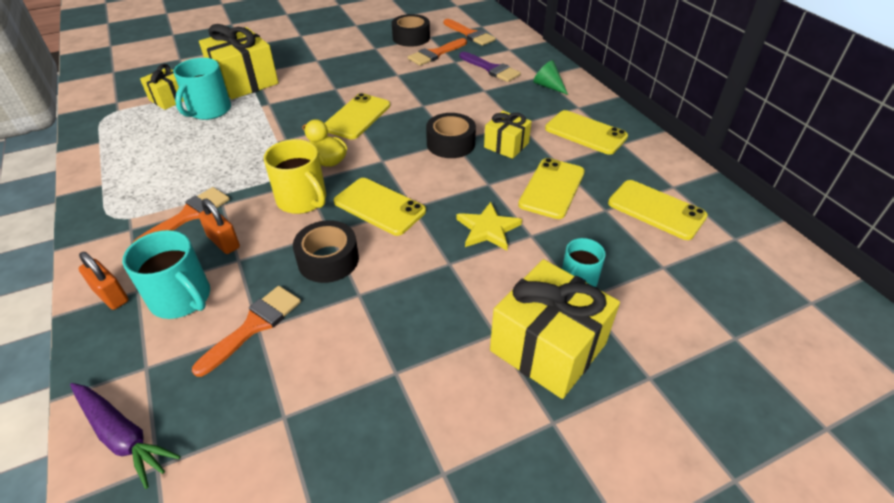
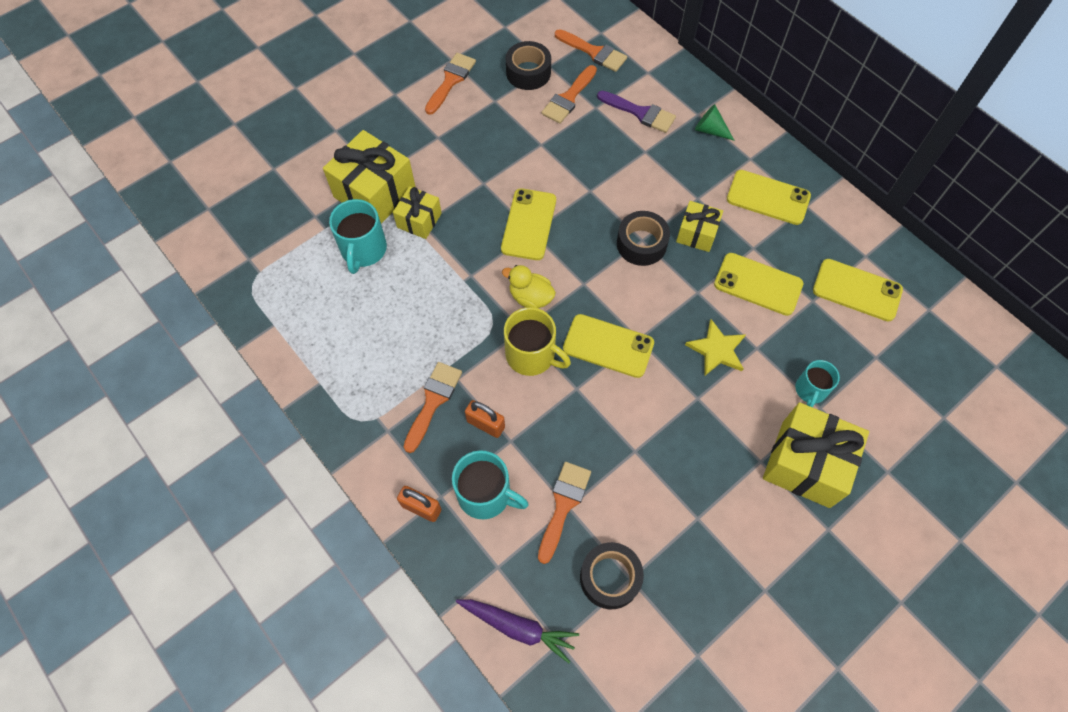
camera: 15 degrees left, 20 degrees up
(170, 99) = (307, 240): yellow gift -> yellow gift (419, 220)
(328, 260) = (591, 420): black tape -> black tape (610, 578)
(348, 34) = (451, 81): none -> orange brush
(552, 188) = (758, 284): yellow phone -> yellow phone turned 75 degrees counterclockwise

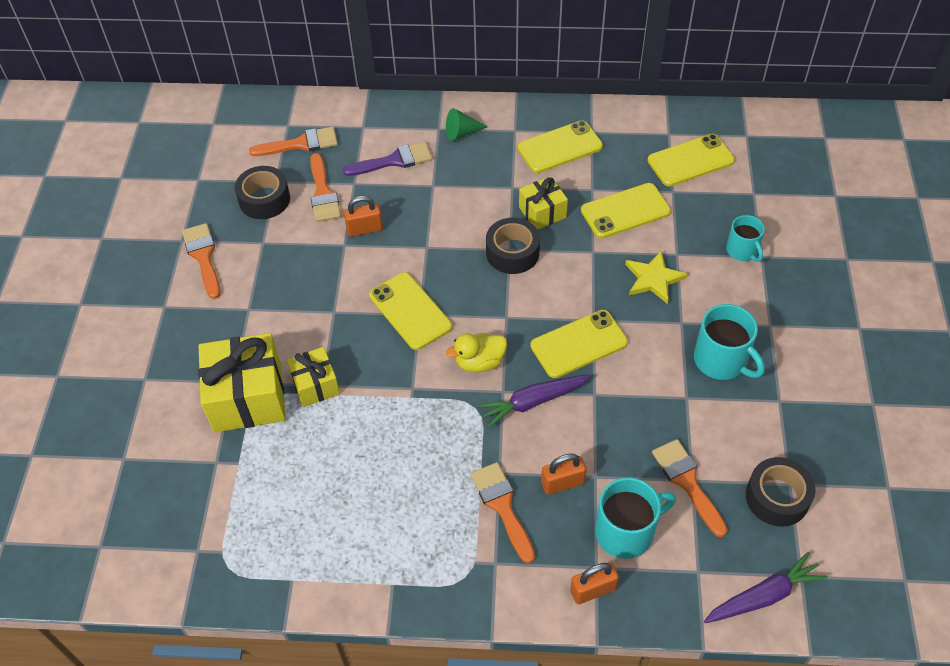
camera: 45 degrees left, 10 degrees down
(363, 250) = (296, 449): turquoise mug -> turquoise mug (721, 360)
(532, 355) = (533, 402): yellow mug -> purple carrot
(565, 144) = (365, 229): none -> orange padlock
(805, 464) = (797, 300): yellow gift -> none

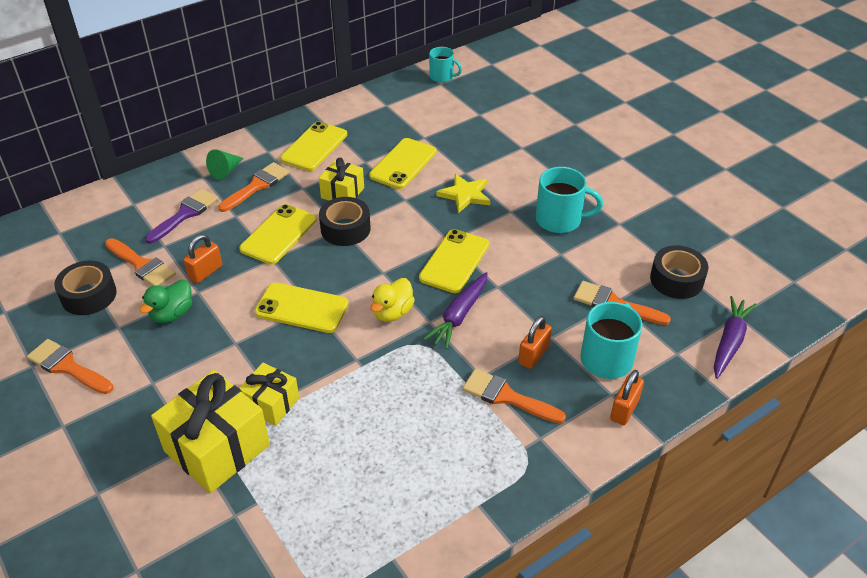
camera: 40 degrees left, 10 degrees down
(300, 144) = (85, 240): orange brush -> orange brush (257, 186)
(309, 254) = (172, 314): none -> green duck
(690, 160) = (418, 114): yellow phone -> yellow phone (278, 234)
(742, 250) = (506, 150): turquoise mug -> turquoise mug (442, 76)

